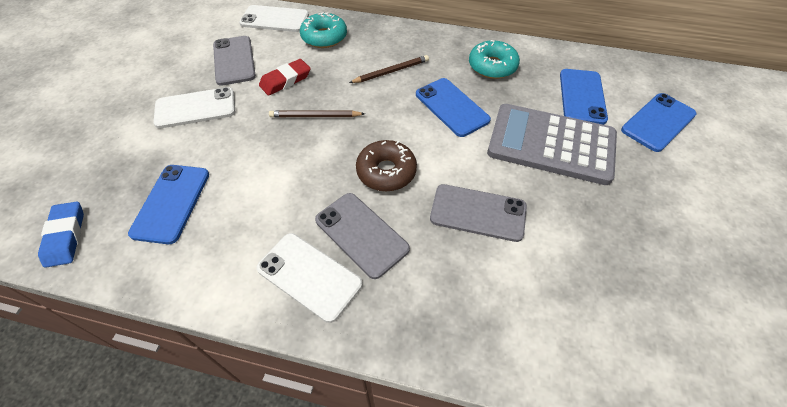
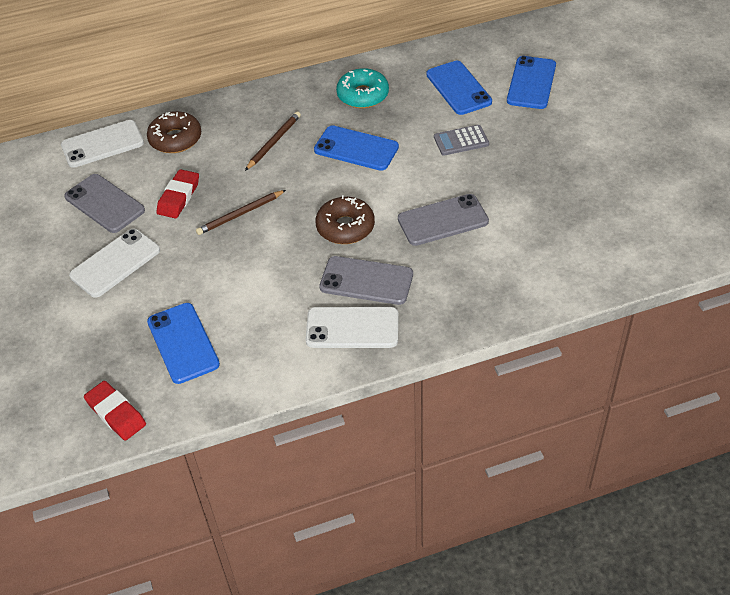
camera: 30 degrees left, 5 degrees down
(65, 236) = (116, 413): blue eraser -> red eraser
(324, 37) = (175, 139): turquoise donut -> brown donut
(551, 144) = (461, 141): grey calculator -> grey calculator, size x0.44

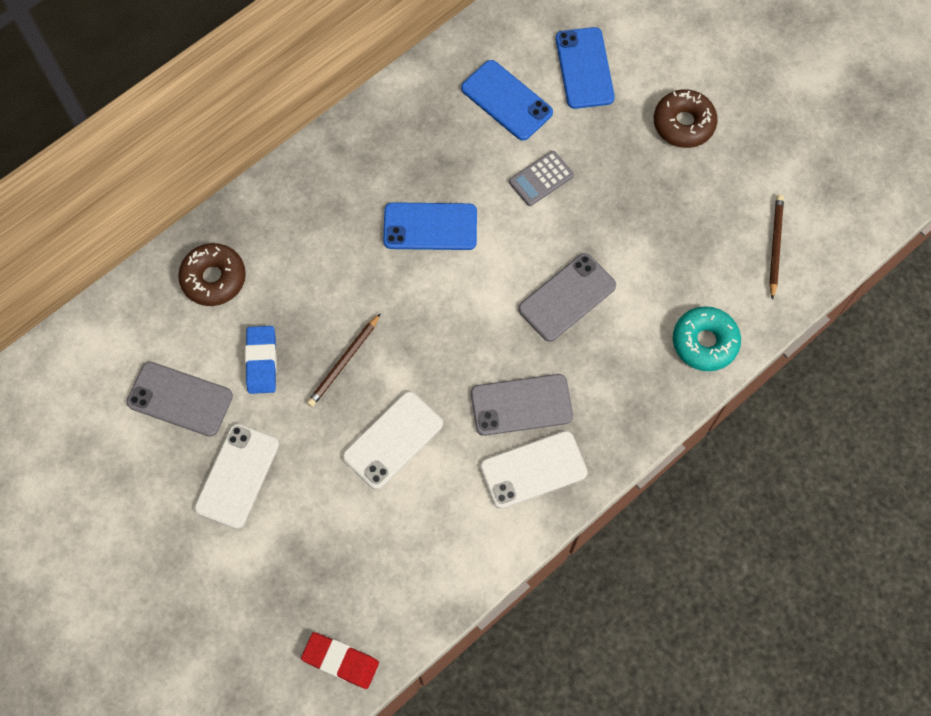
camera: 25 degrees left, 20 degrees up
(102, 144) = (129, 314): white phone -> white phone (393, 440)
(179, 197) = (262, 361): red eraser -> blue eraser
(183, 343) = (366, 551): blue phone -> none
(274, 142) = (332, 247): brown pencil -> brown pencil (775, 246)
(345, 227) = (467, 341): brown donut -> brown donut (683, 124)
(363, 95) = (402, 144): turquoise donut -> turquoise donut (704, 342)

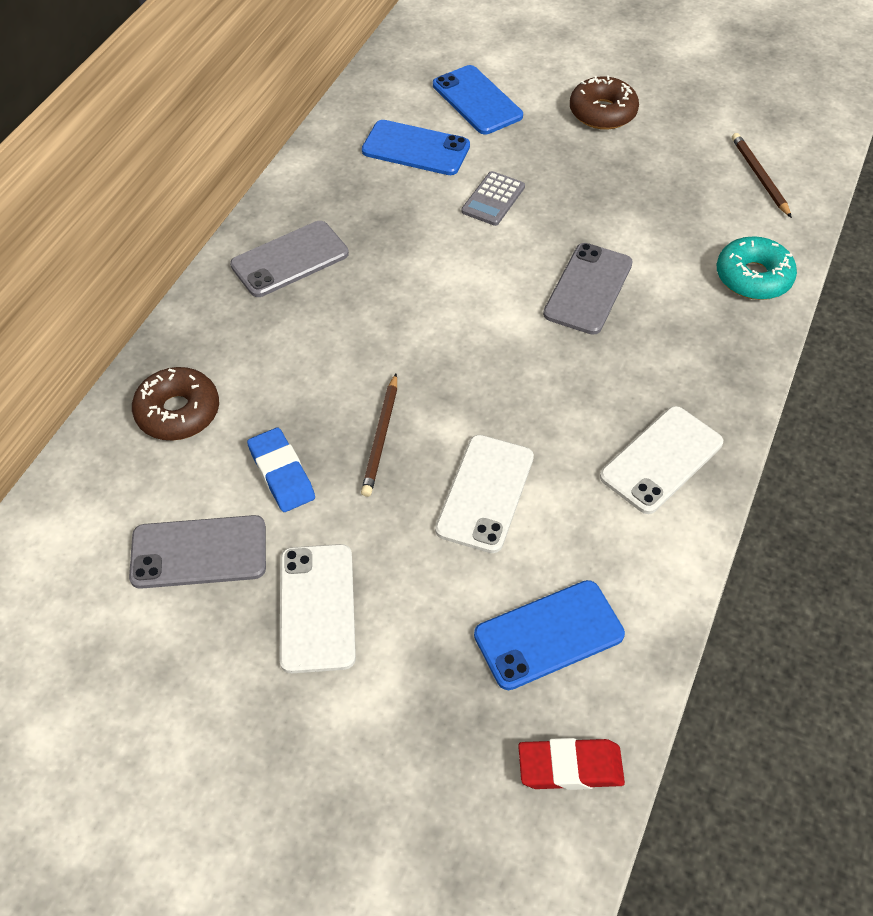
camera: 25 degrees left, 15 degrees down
(430, 226) = (402, 278): blue phone -> blue phone (548, 634)
(521, 405) = (606, 403): grey phone -> grey phone (290, 259)

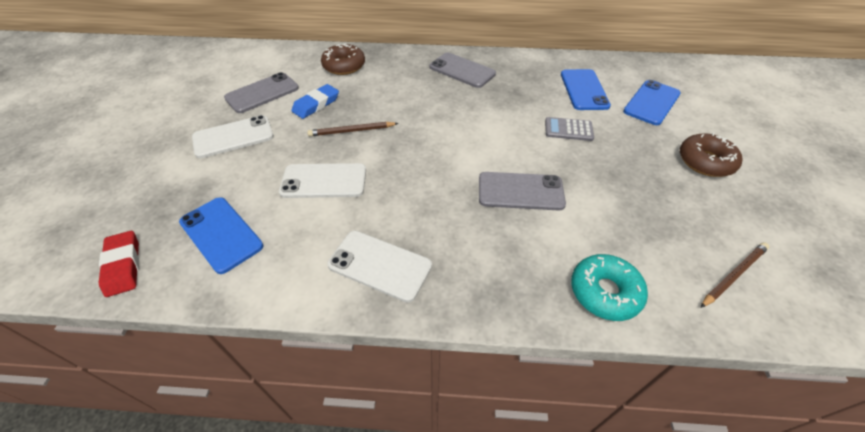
camera: 70 degrees right, 5 degrees down
(199, 552) = (262, 93): grey phone -> grey phone turned 75 degrees clockwise

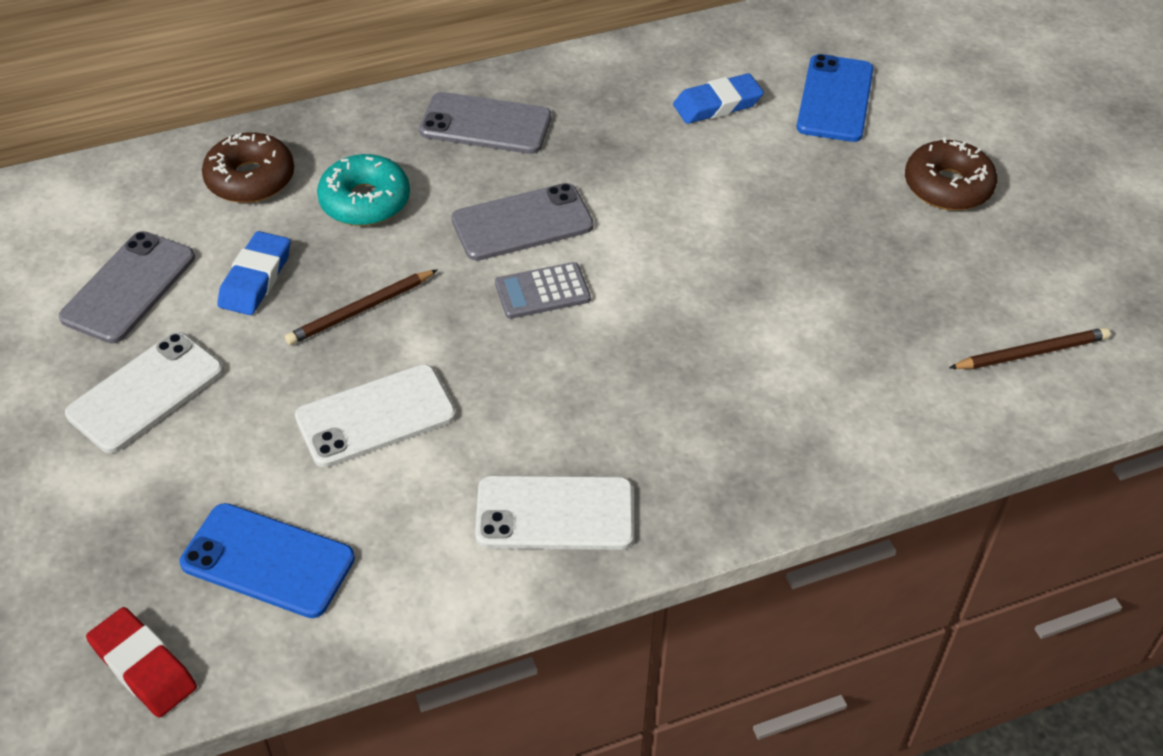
camera: 25 degrees left, 0 degrees up
(520, 191) = (701, 326): grey phone -> grey phone (522, 223)
(568, 129) = (725, 192): grey calculator -> grey calculator (542, 292)
(584, 90) = (717, 104): blue phone -> blue eraser
(604, 292) = (880, 435): turquoise donut -> turquoise donut (365, 201)
(733, 275) = (1031, 352): brown pencil -> brown pencil turned 45 degrees clockwise

